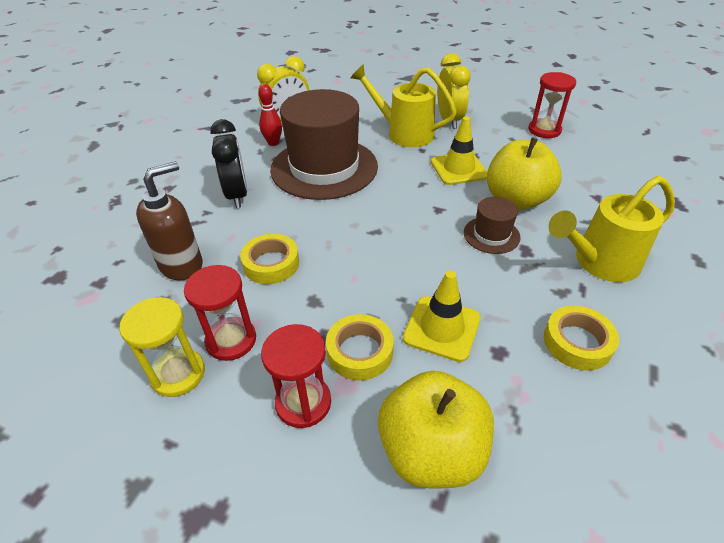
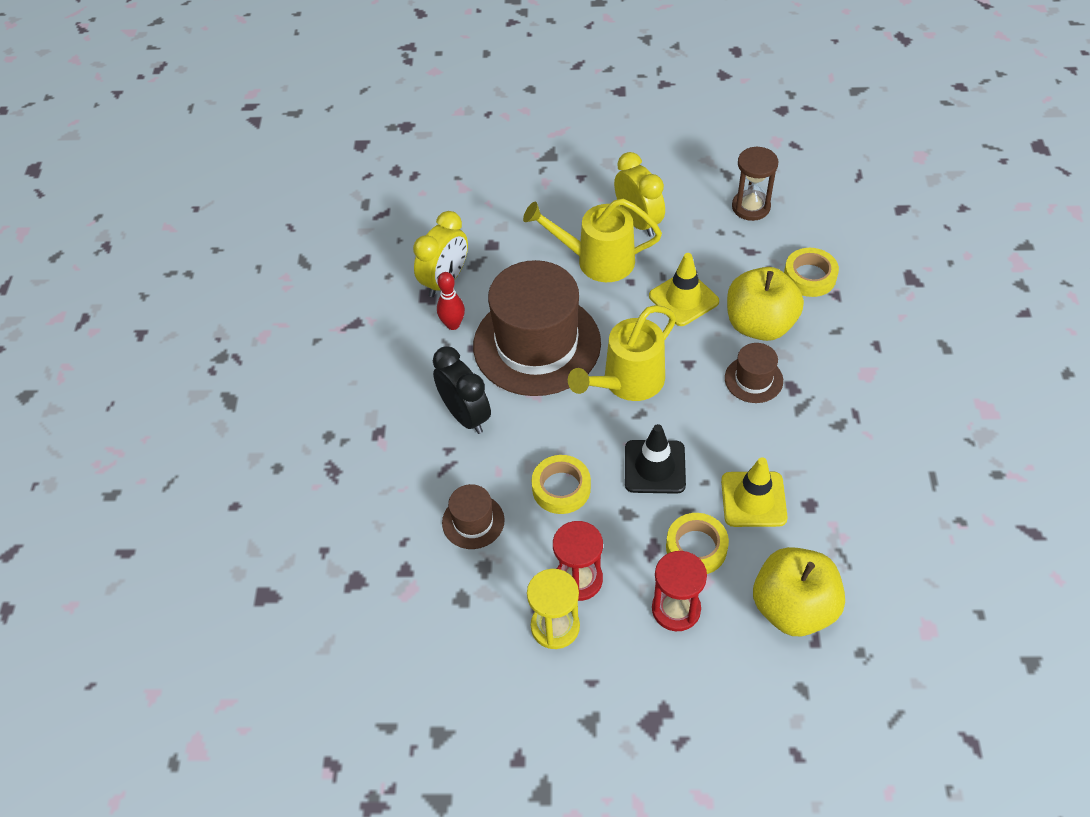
camera: 20 degrees left, 10 degrees up
(182, 265) = (473, 521): brown soap dispenser -> brown hat
(362, 273) = (654, 467): none -> black traffic cone
(544, 130) = (751, 207): red hourglass -> brown hourglass
(577, 342) = (868, 472): yellow tape -> yellow tape (809, 277)
(599, 263) = (861, 379): yellow watering can -> yellow watering can (626, 383)

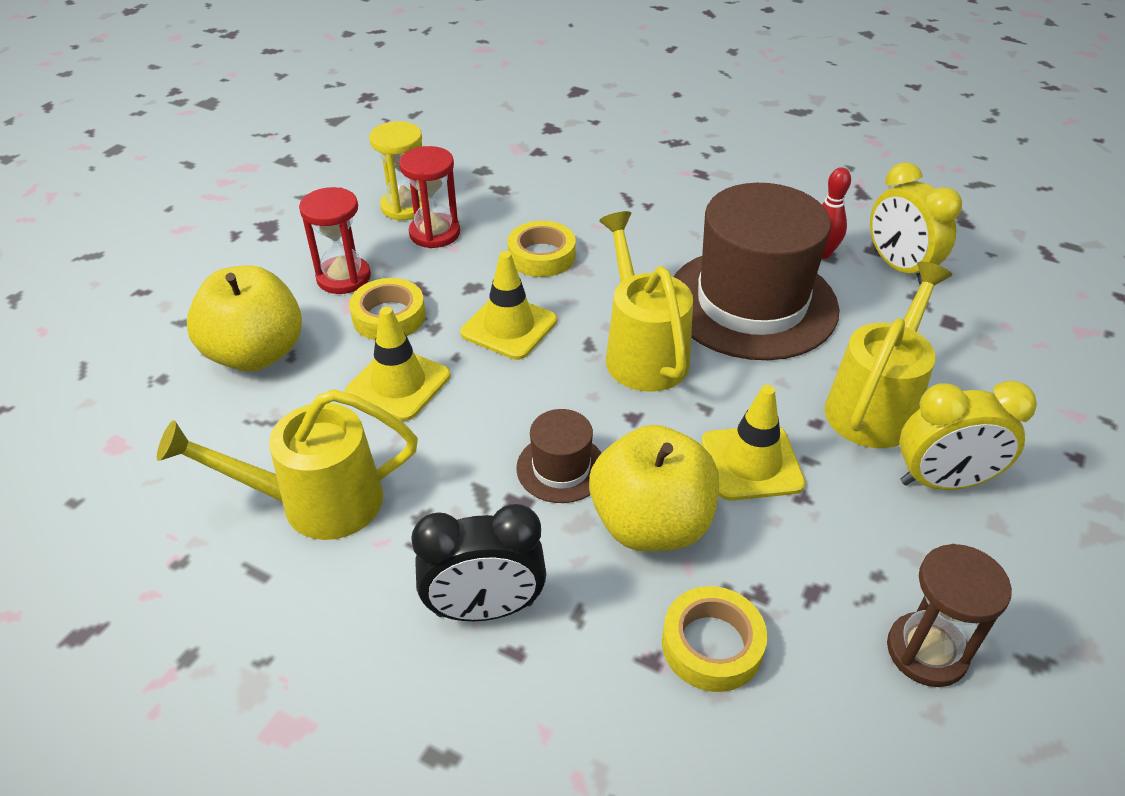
camera: 115 degrees right, 10 degrees down
(466, 415) = (682, 226): black clock -> black clock (485, 609)
(473, 521) = (553, 196): brown hat -> none
(654, 467) = (509, 327): black traffic cone -> yellow traffic cone
(872, 482) = (315, 502): none -> yellow watering can

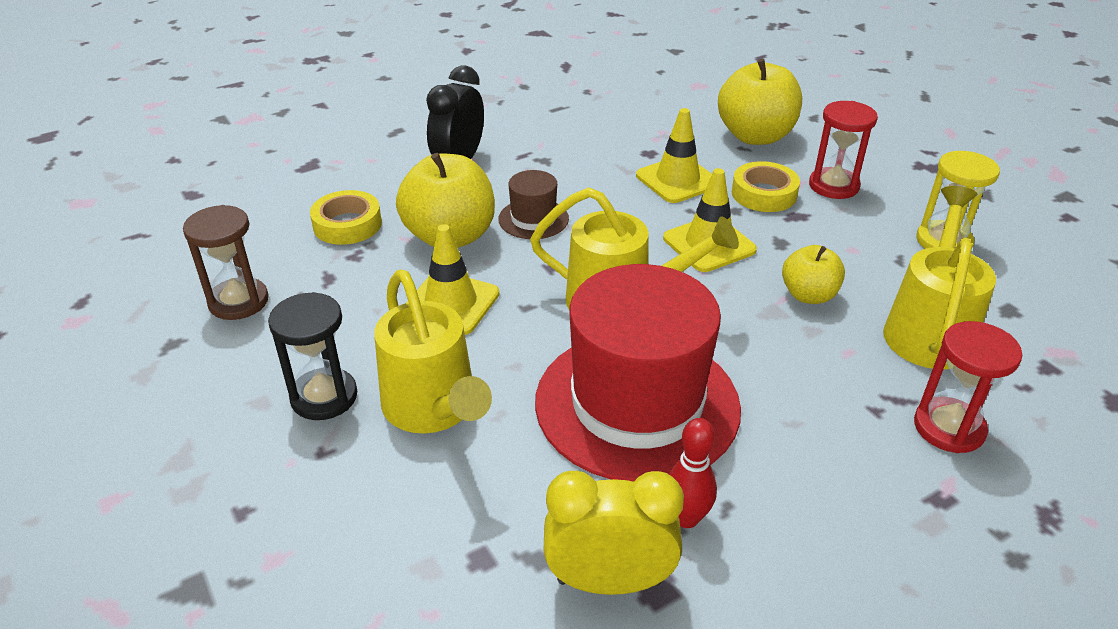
camera: 120 degrees right, 5 degrees down
(315, 502) = (592, 131): yellow watering can -> yellow watering can (929, 329)
(434, 233) = (883, 245): red hourglass -> red hourglass (949, 428)
(541, 256) = (808, 295): yellow tape -> yellow apple
(751, 303) = (637, 404): brown hat -> red hat
(942, 482) = (324, 397): yellow clock -> black hourglass

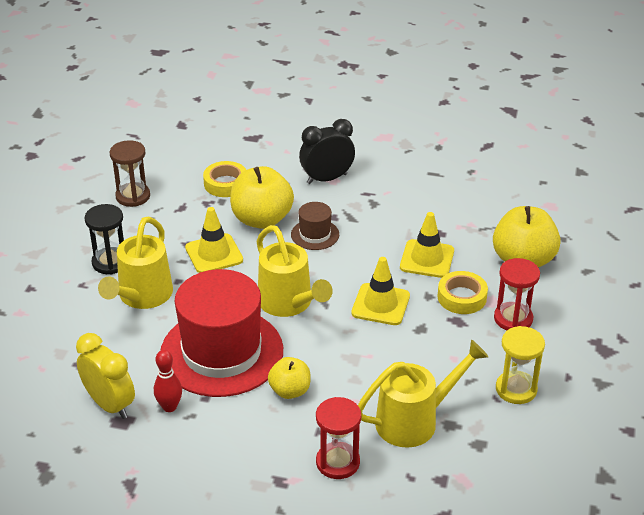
camera: 45 degrees right, 0 degrees up
(808, 295) = (384, 363): yellow apple -> yellow apple (290, 391)

